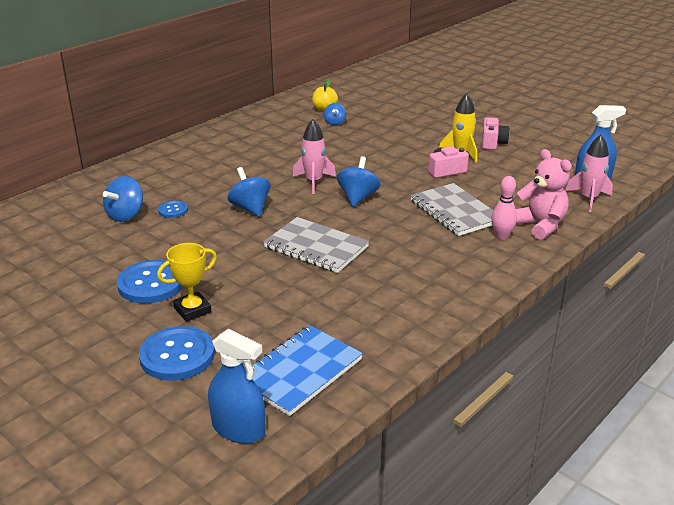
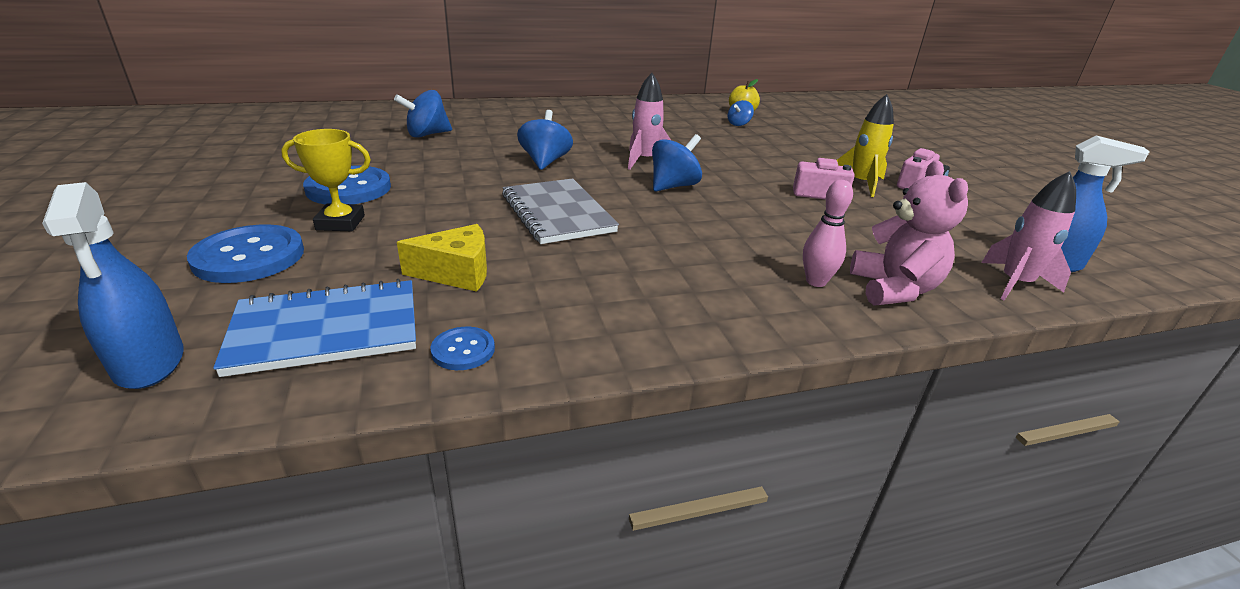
camera: 30 degrees right, 0 degrees up
(173, 210) = (472, 143): blue button -> blue button (463, 350)
(316, 311) = (457, 273): none -> yellow cheese
(455, 211) = (780, 234): grey notebook -> none

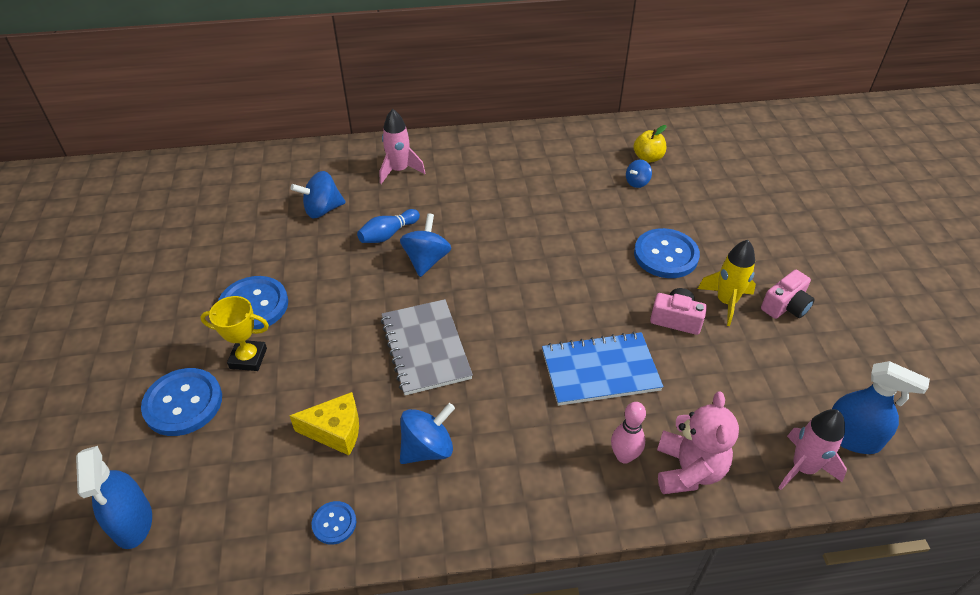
camera: 10 degrees right, 15 degrees up
(326, 330) = (242, 495): blue notebook -> blue notebook (600, 371)
(500, 148) = (388, 234): none -> blue bowling pin
(644, 160) = (521, 257): pink rocket -> pink rocket (399, 170)
(673, 186) = (539, 304): blue spinning top -> blue spinning top (427, 448)
(787, 159) = (666, 255): none -> blue button

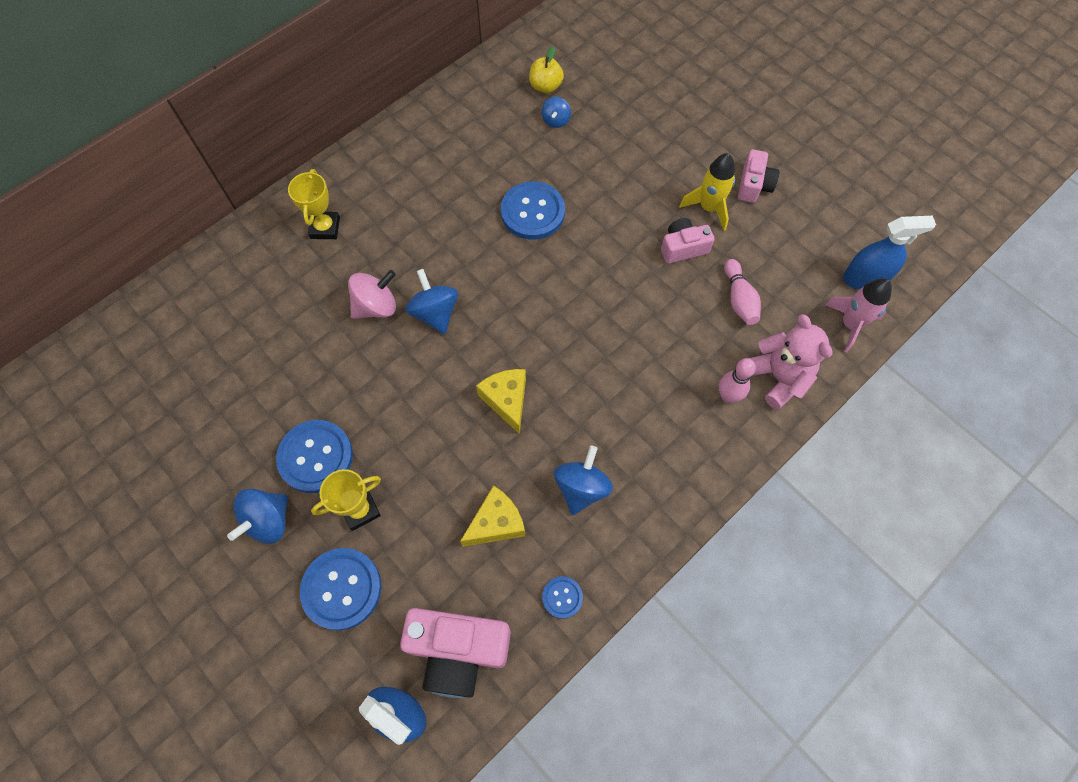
camera: 35 degrees left, 20 degrees up
(217, 506) = (458, 650): none -> pink camera
(322, 210) = (287, 316): blue spinning top -> blue spinning top (268, 521)
(388, 234) = (376, 306): blue bowling pin -> pink spinning top
(399, 170) = (325, 228): pink rocket -> yellow trophy
(426, 348) = (507, 400): grey notebook -> yellow cheese
(600, 371) = (659, 332): blue notebook -> none
(666, 255) = (632, 187): blue button -> blue button (532, 212)
(699, 385) = (739, 299): none -> pink bowling pin

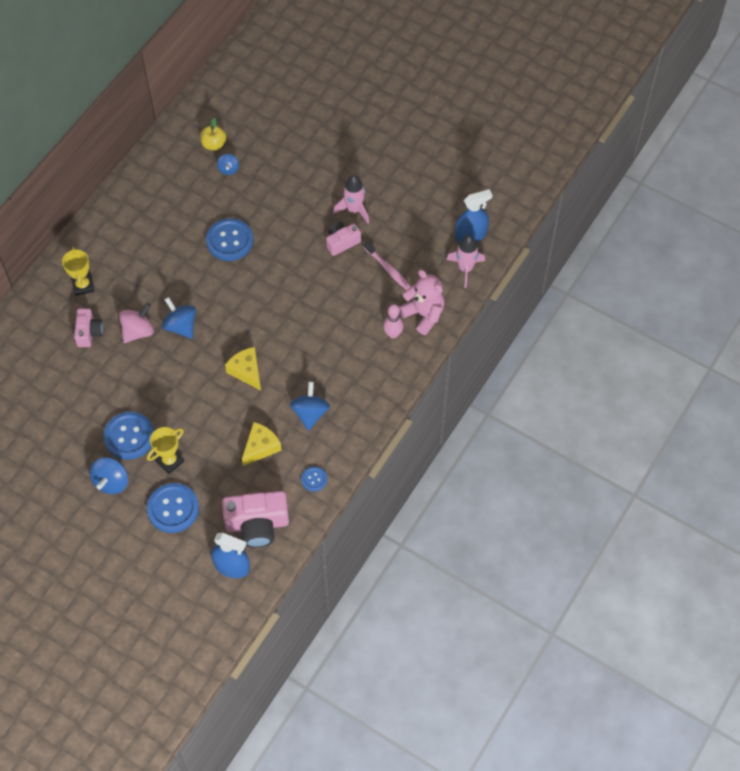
camera: 15 degrees left, 5 degrees down
(709, 208) = (354, 209): yellow rocket -> pink rocket
(739, 299) = (387, 269): pink bowling pin -> pink toothbrush
(754, 185) = (382, 186): pink camera -> pink camera (89, 332)

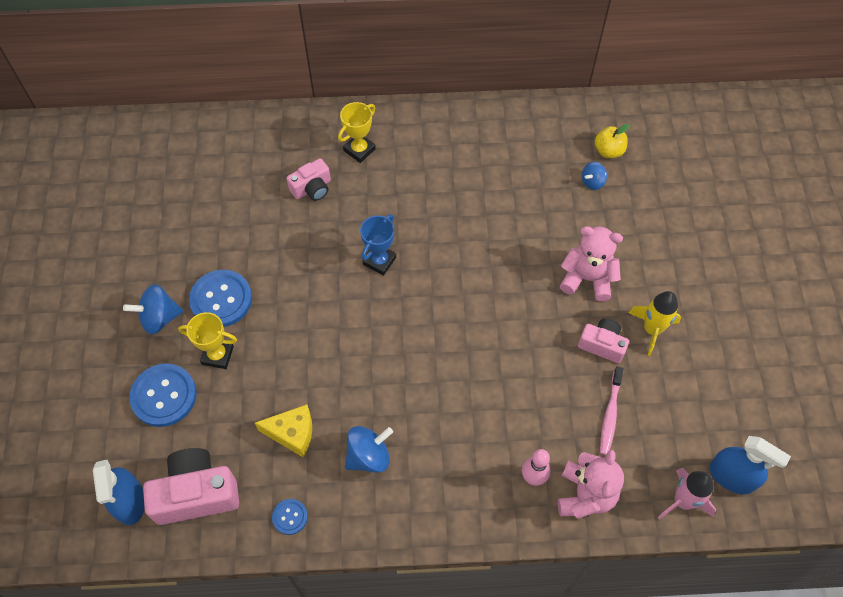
camera: 55 degrees right, 0 degrees up
(138, 331) = (345, 228): pink spinning top -> none
(181, 326) = (379, 261): blue spinning top -> blue trophy
(229, 241) = (512, 238): blue button -> none
(246, 371) = (373, 357): yellow cheese -> none
(257, 524) = (196, 494): pink camera -> pink camera turned 120 degrees clockwise
(292, 219) = (587, 278): none -> pink teddy bear
(354, 209) = (652, 329): pink rocket -> yellow rocket

